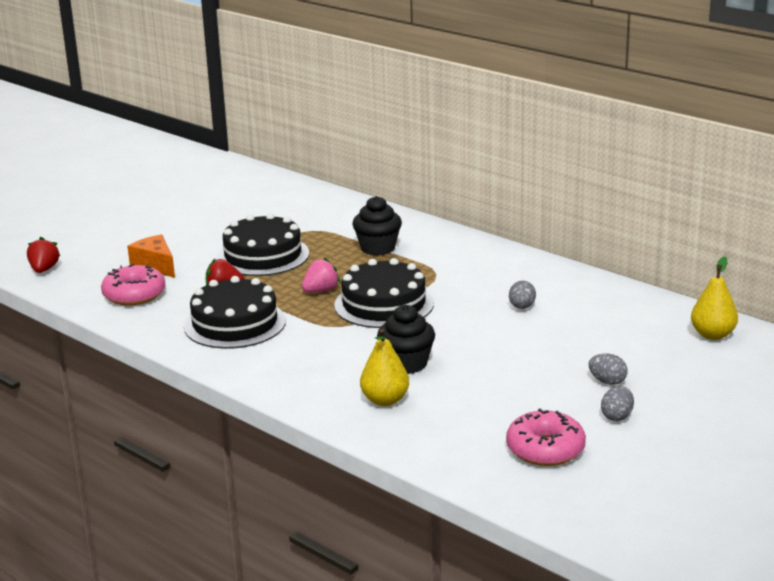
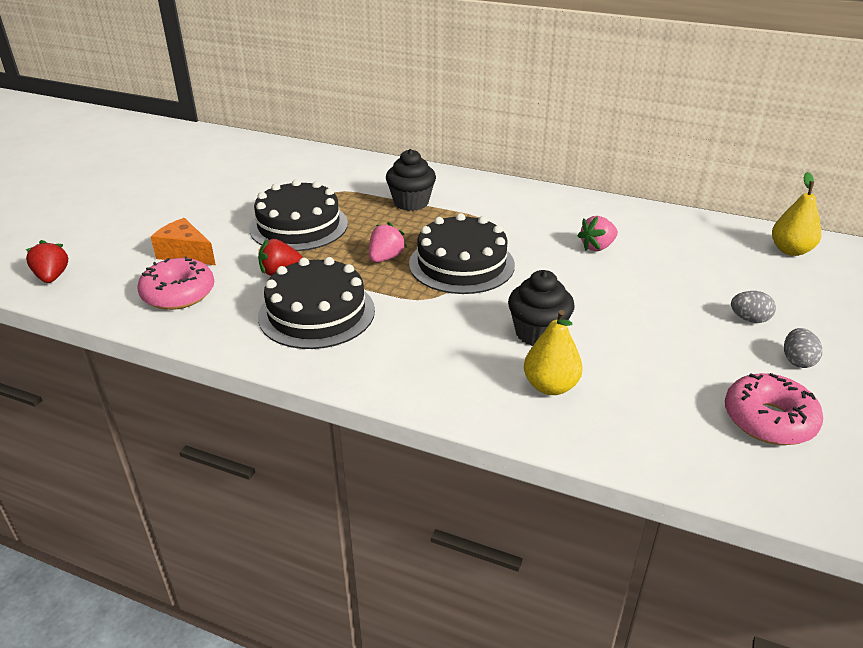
camera: 20 degrees left, 10 degrees up
(522, 307) = (597, 247): grey egg -> pink strawberry

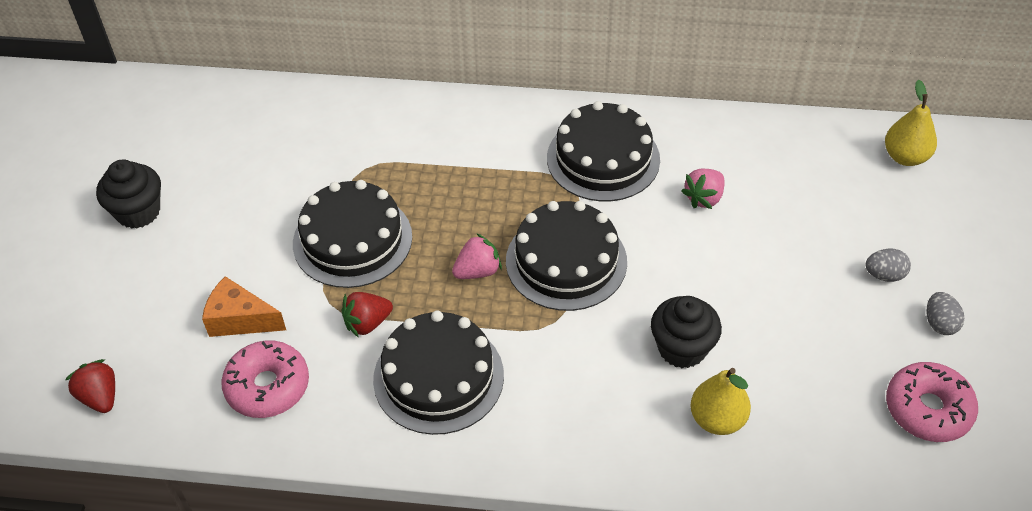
camera: 15 degrees left, 15 degrees up
(385, 258) = (478, 271): pink strawberry -> pink strawberry turned 45 degrees clockwise
(411, 202) = (468, 168): black cupcake -> black cupcake (138, 212)
(521, 213) = (603, 158): none -> black cake

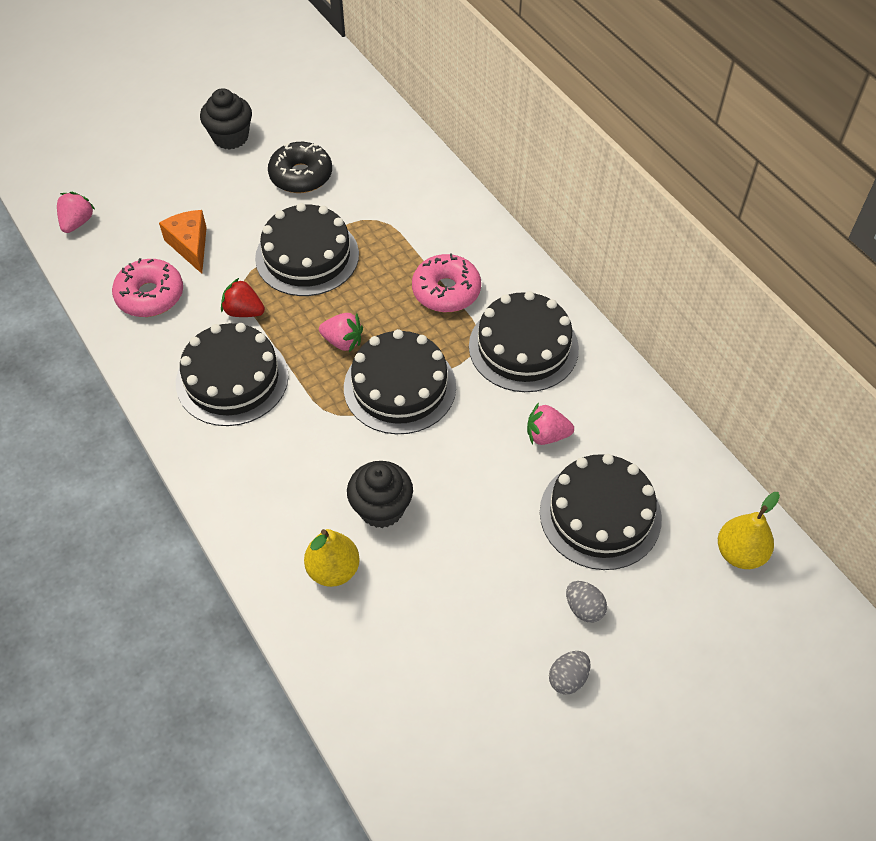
camera: 50 degrees right, 5 degrees up
(100, 397) = (77, 222): red strawberry -> pink strawberry
(251, 189) = (301, 175): none -> black donut
(807, 213) = (600, 514): none -> black cake
(927, 409) = (466, 715): pink donut -> pink donut (446, 291)

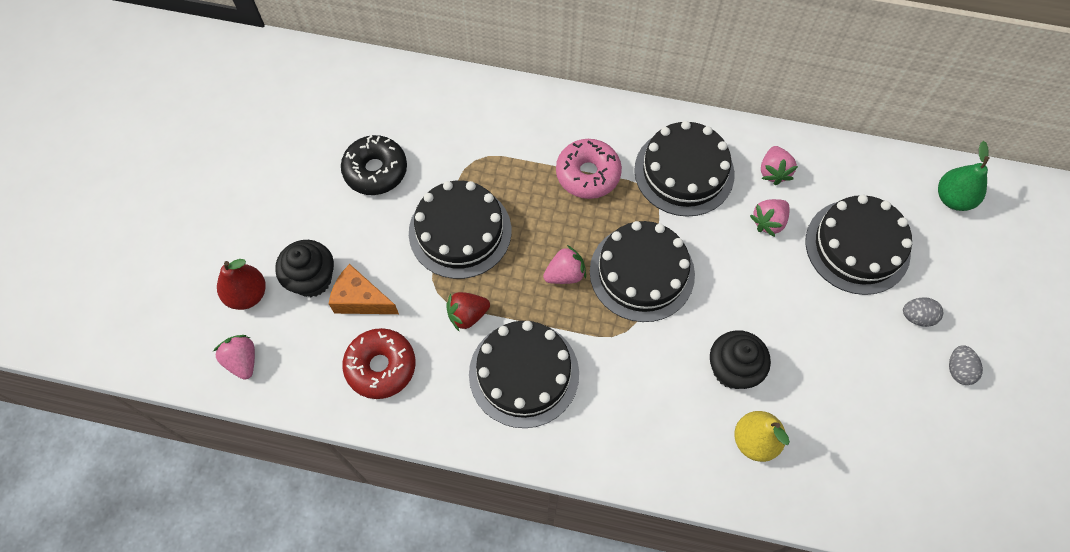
camera: 45 degrees left, 10 degrees up
(129, 187) = (247, 294): none -> red pear
(150, 295) = (381, 366): pink donut -> red donut
(230, 137) = (279, 184): black cupcake -> black cupcake (312, 279)
(599, 405) = (773, 172): none -> pink strawberry
(740, 553) = (953, 198): yellow pear -> green pear

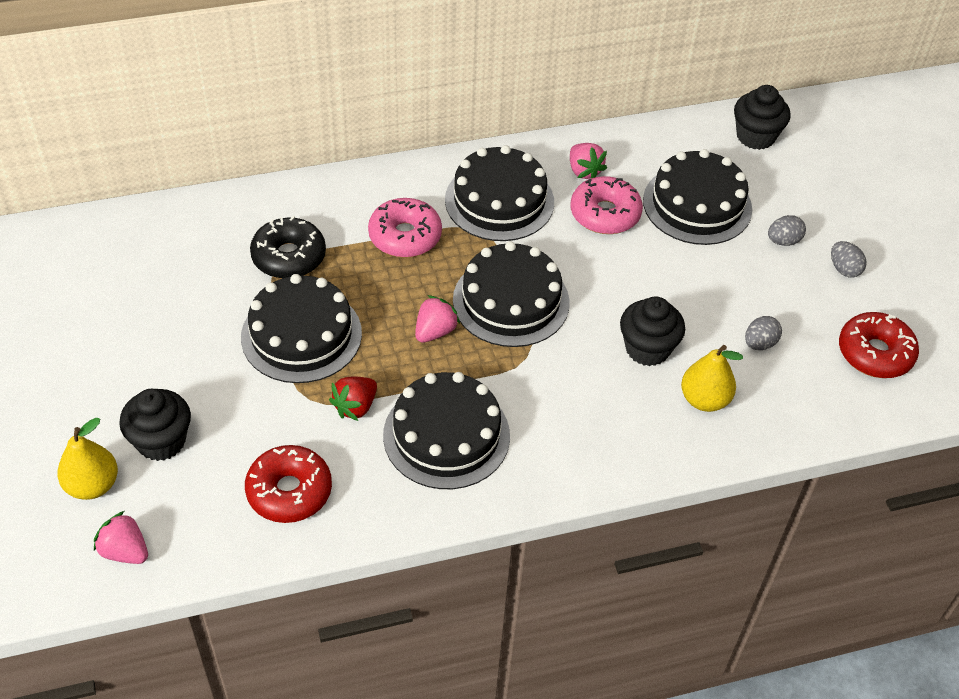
camera: 30 degrees left, 15 degrees down
(247, 294) = (92, 485): red pear -> yellow pear
(361, 299) = (229, 438): orange cheese -> none
(375, 170) = (173, 314): black donut -> black donut (289, 257)
(768, 222) = (605, 214): pink strawberry -> pink donut
(835, 409) = (759, 343): none -> grey egg
(937, 467) = (875, 353): none -> red donut
(953, 198) = (755, 136): green pear -> black cupcake

